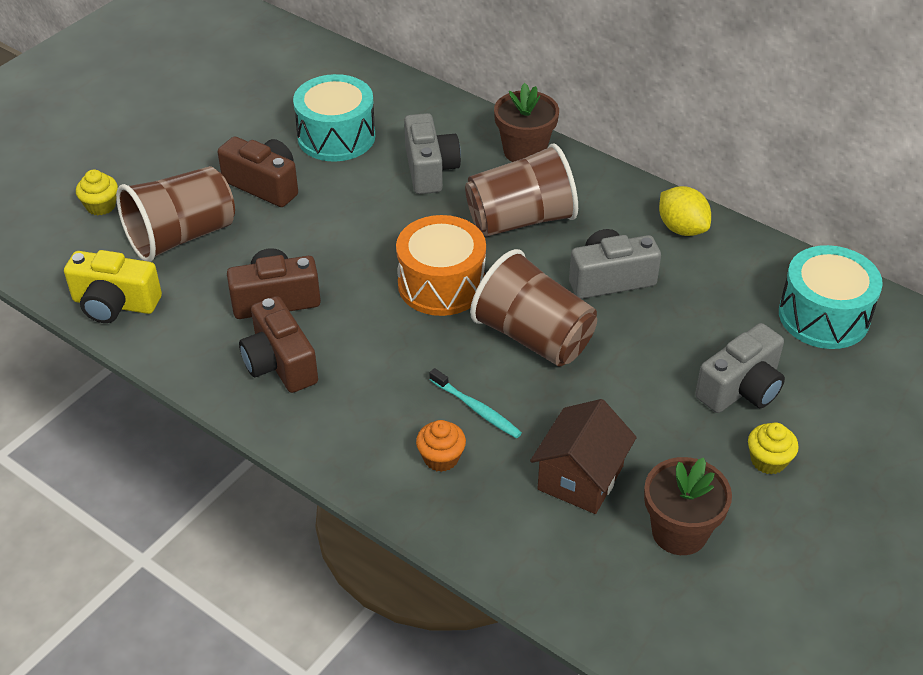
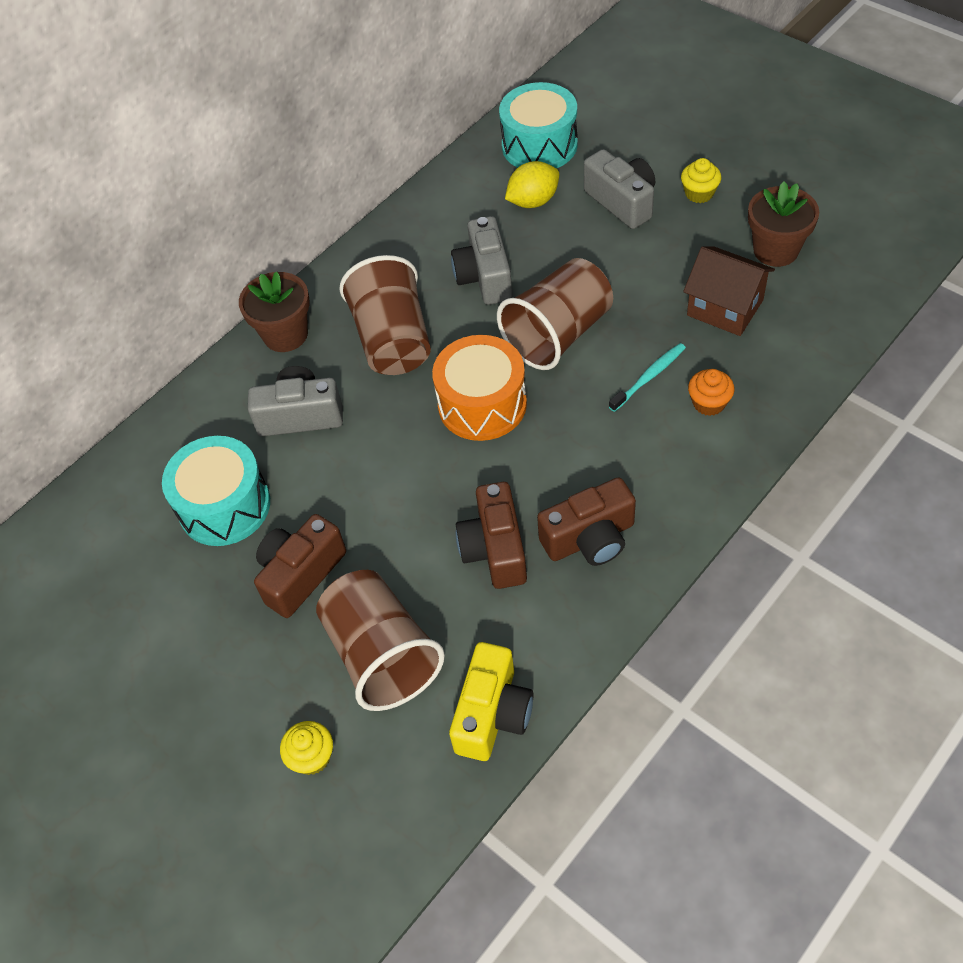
camera: 80 degrees left, 10 degrees up
(682, 228) = (420, 223): yellow lemon -> yellow lemon (533, 201)

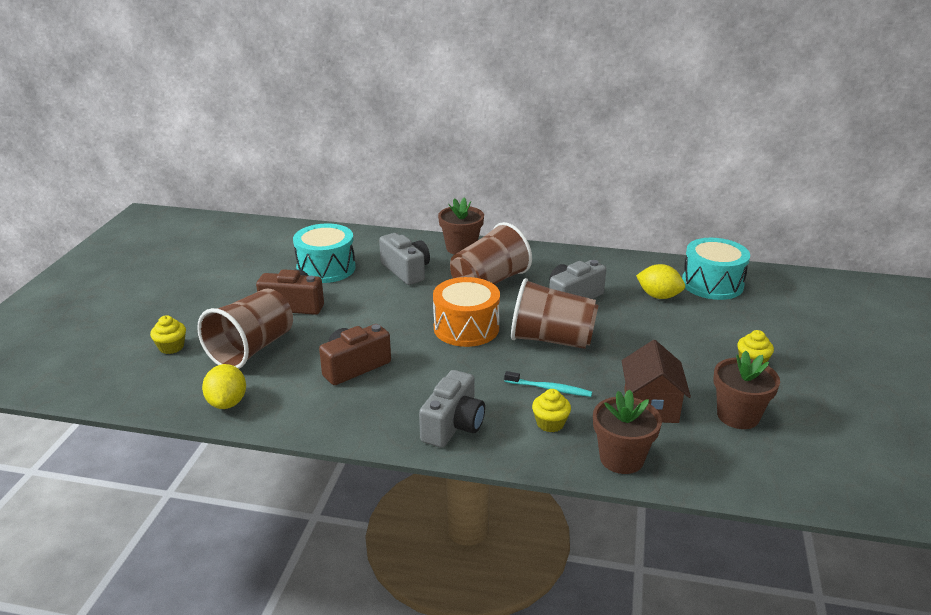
camera: 55 degrees right, 25 degrees down
(492, 714) = (227, 403): yellow camera -> yellow lemon
(590, 538) = (387, 403): brown camera -> none
(622, 202) = (701, 331): grey camera -> grey camera (453, 425)
(709, 403) = (550, 423): orange cupcake -> yellow cupcake
(793, 370) = (621, 459): none -> brown flower pot

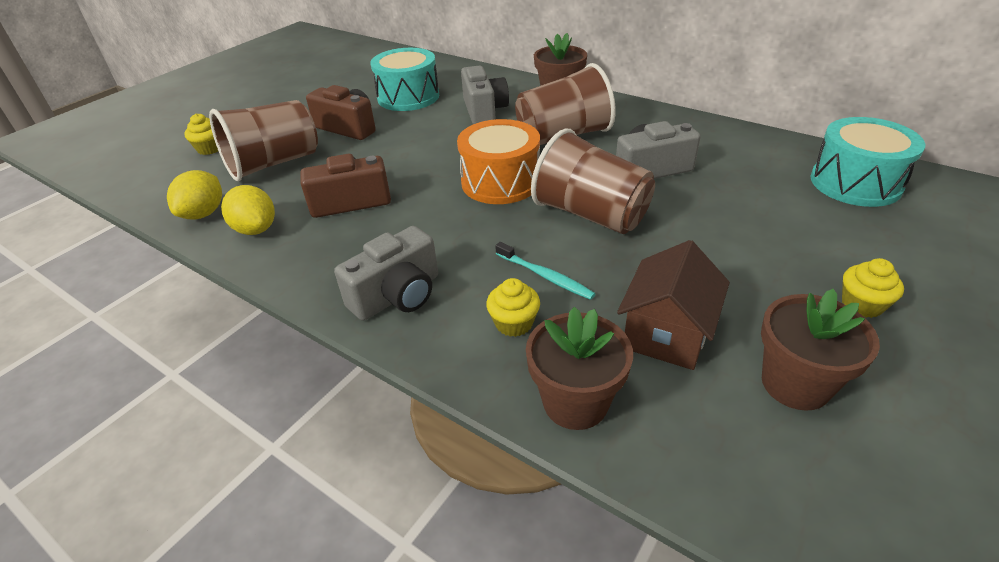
camera: 25 degrees right, 10 degrees up
(658, 296) = (767, 186): yellow lemon -> yellow lemon (256, 229)

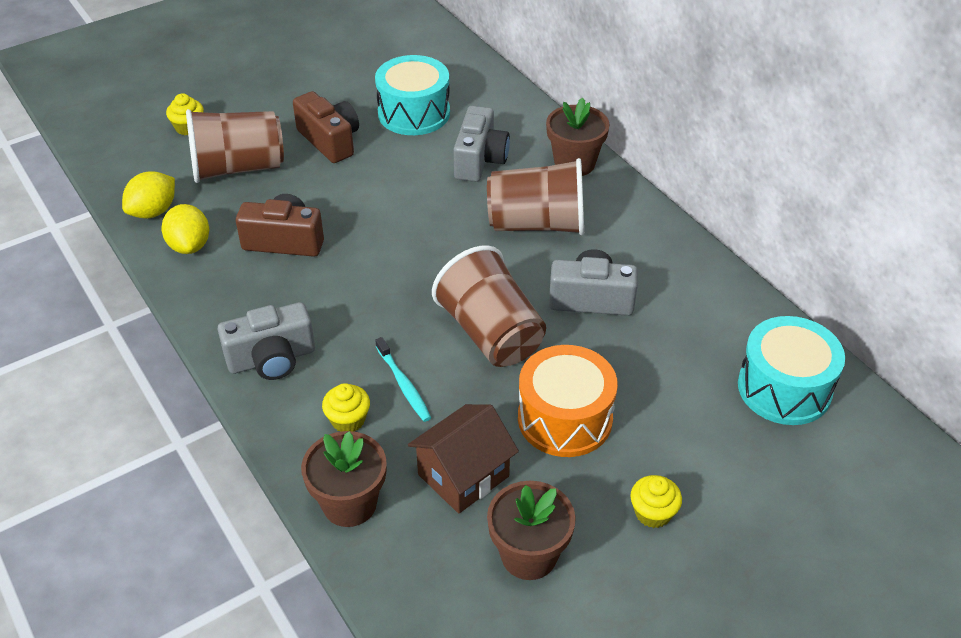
camera: 20 degrees right, 5 degrees up
(500, 182) = (434, 264): orange drum -> orange drum (565, 418)

